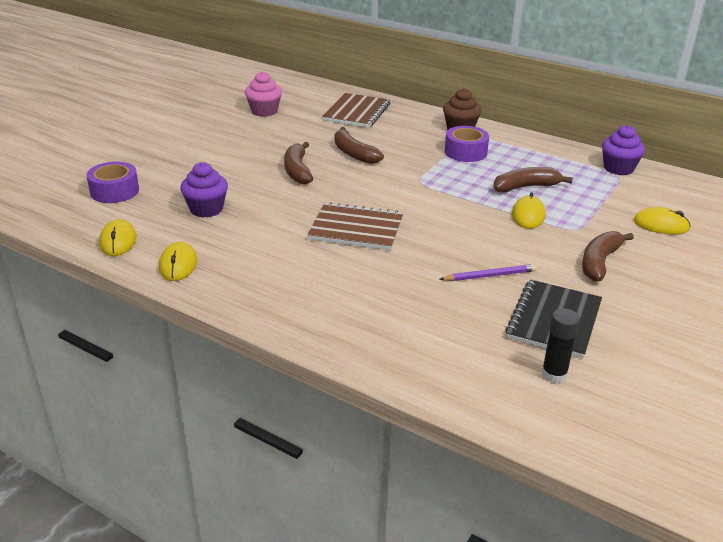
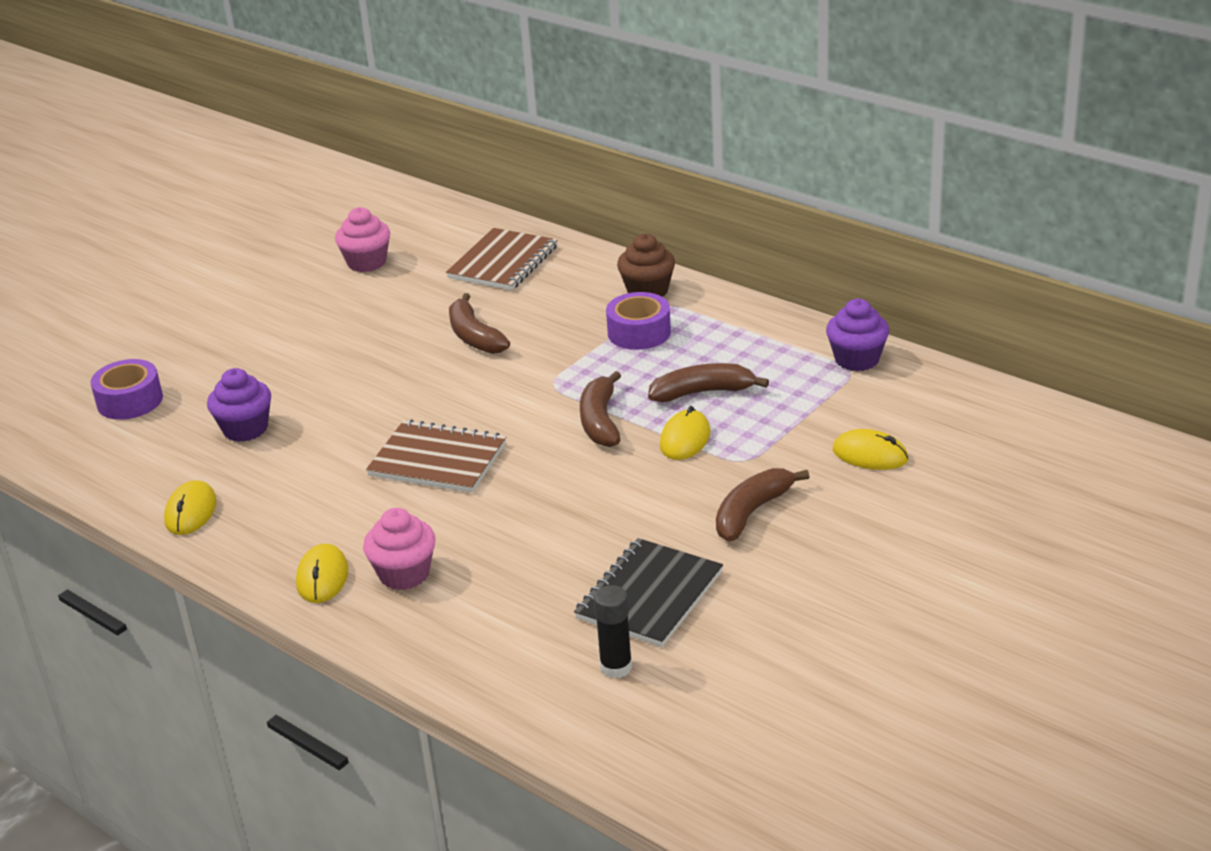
camera: 10 degrees right, 0 degrees up
(118, 241) = (121, 477): yellow mouse -> yellow mouse (322, 577)
(297, 171) = (385, 366): brown banana -> brown banana (600, 421)
(359, 307) = (404, 574): none -> pink cupcake
(490, 276) = (592, 531): purple pencil -> none

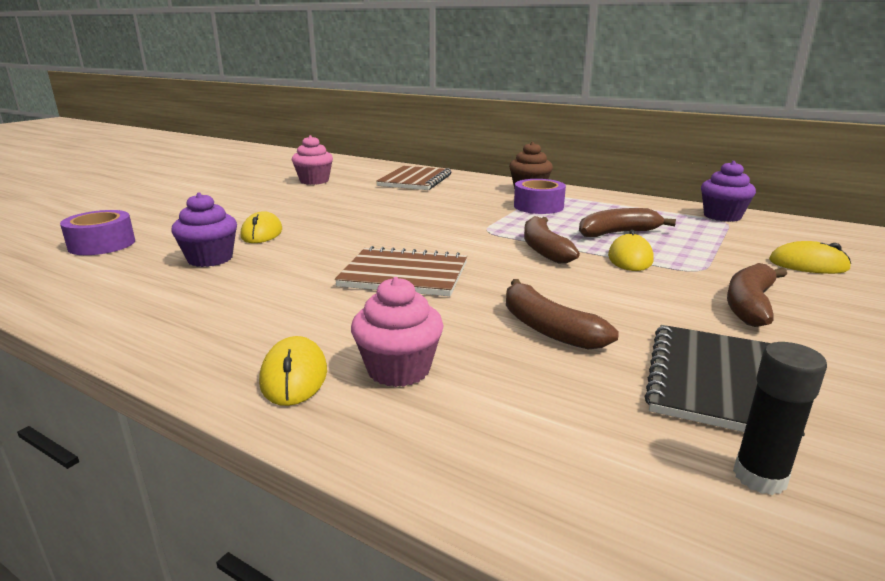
camera: 10 degrees left, 10 degrees down
(191, 512) = (137, 318): yellow mouse -> yellow mouse (262, 233)
(474, 336) = (408, 209): brown banana -> brown banana (548, 328)

